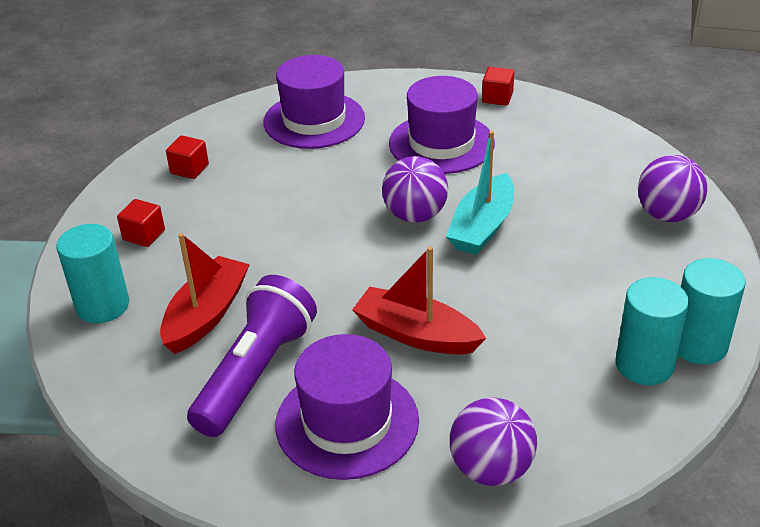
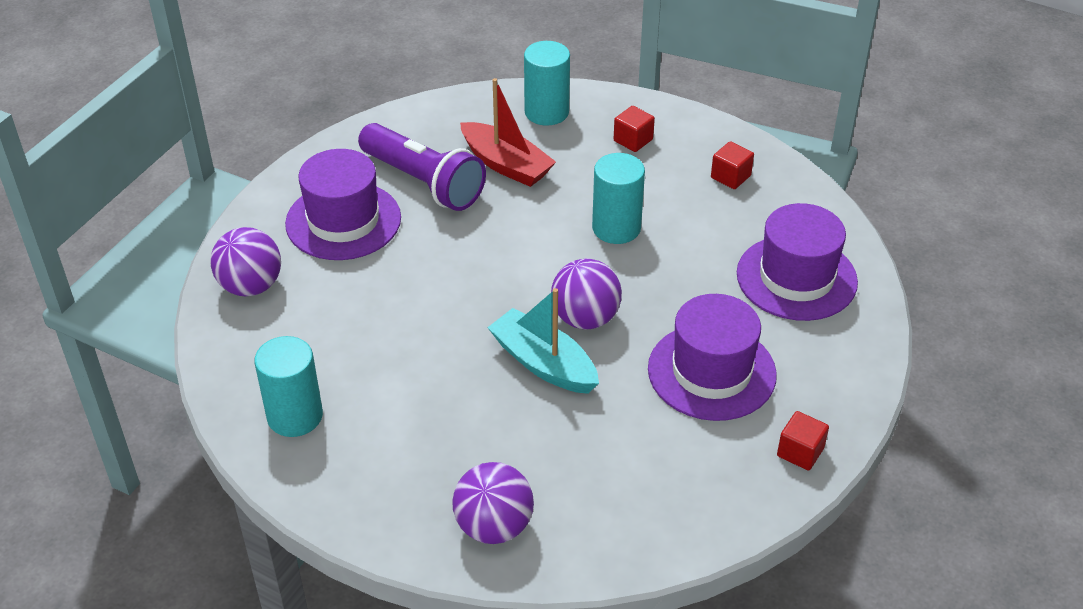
camera: 105 degrees right, 5 degrees up
(416, 334) = (416, 279): red boat -> none
(698, 345) = (295, 465): turquoise cylinder -> turquoise cylinder (616, 228)

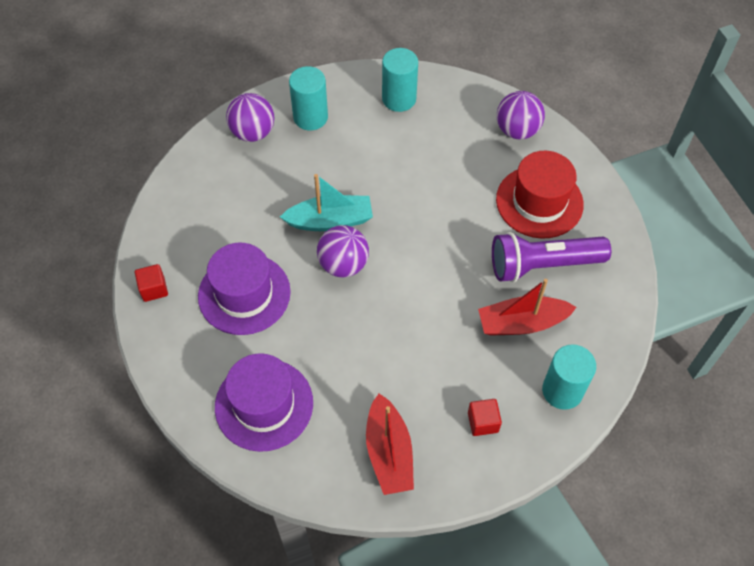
camera: 130 degrees right, 15 degrees up
(343, 221) = (539, 202): purple hat -> red hat
(616, 228) = (402, 339): turquoise cylinder -> turquoise cylinder (310, 117)
(730, 177) = (389, 452): red cube -> red boat

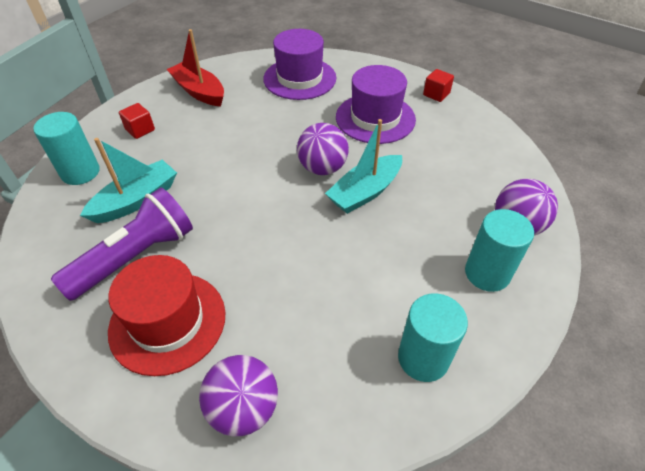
camera: 145 degrees right, 10 degrees down
(522, 323) = (136, 200): red boat -> turquoise boat

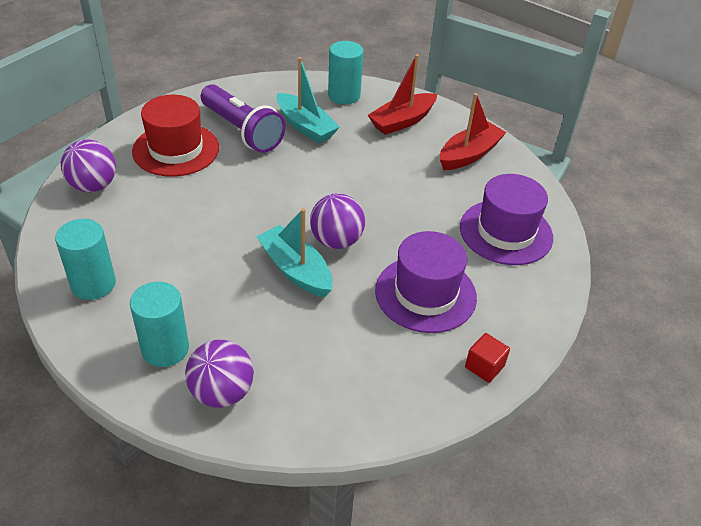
camera: 90 degrees right, 5 degrees down
(140, 130) = (402, 121): red cube -> red boat

